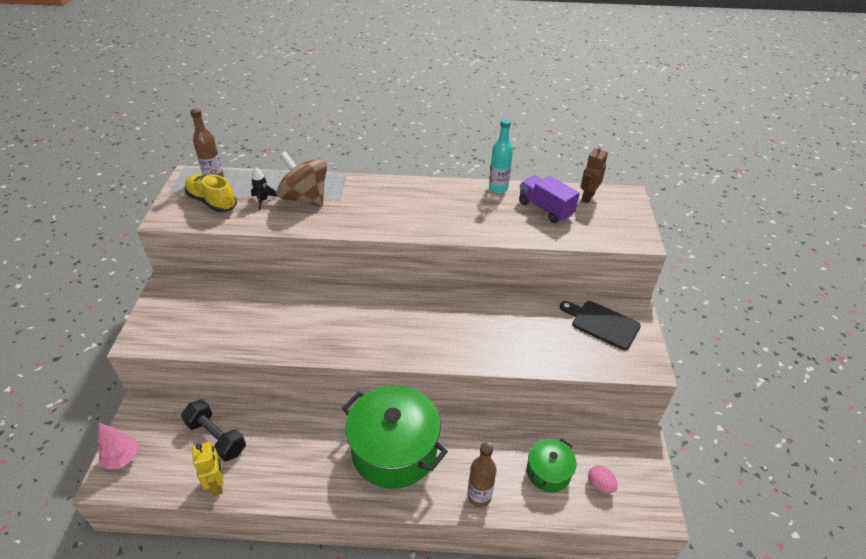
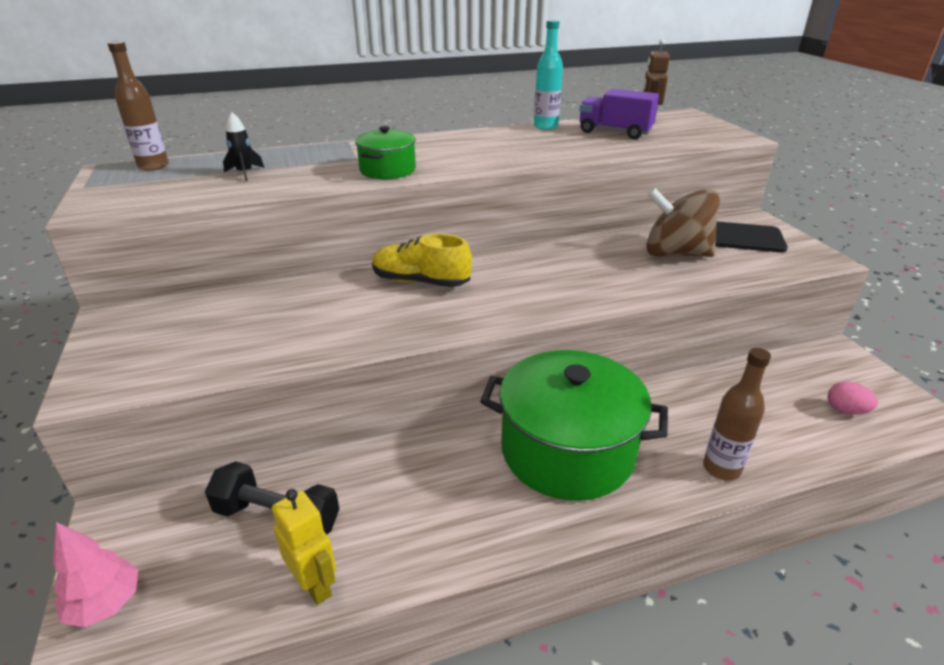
camera: 20 degrees left, 10 degrees down
(212, 202) = (164, 184): yellow shoe -> yellow shoe (420, 282)
(305, 198) = (306, 164): brown spinning top -> brown spinning top (675, 253)
(548, 472) = (777, 415): green pot -> green pot (387, 170)

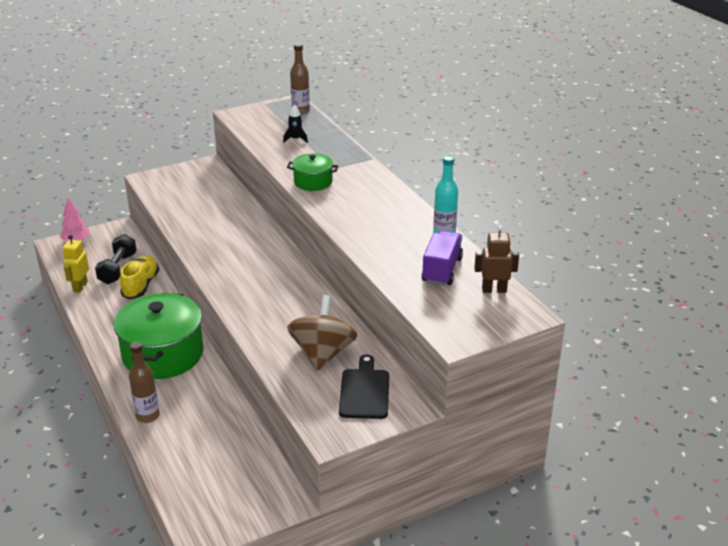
camera: 80 degrees right, 0 degrees up
(315, 584) = (80, 287): yellow robot -> yellow robot turned 150 degrees clockwise
(420, 282) = (257, 246): yellow shoe -> yellow shoe (141, 285)
(846, 410) = (207, 488): pink egg -> none

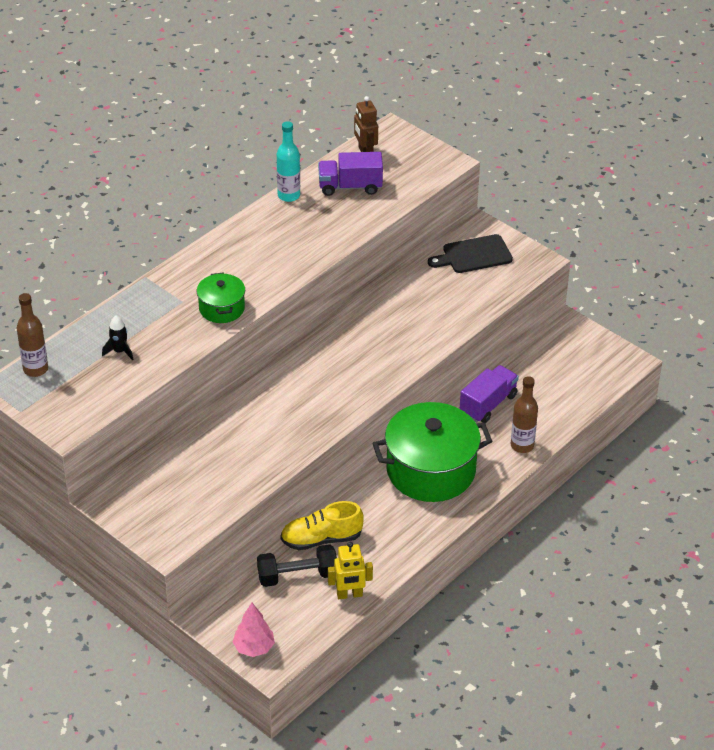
camera: 110 degrees left, 10 degrees up
(213, 409) = (488, 404): none -> purple truck
(322, 353) = (438, 291): brown spinning top -> none

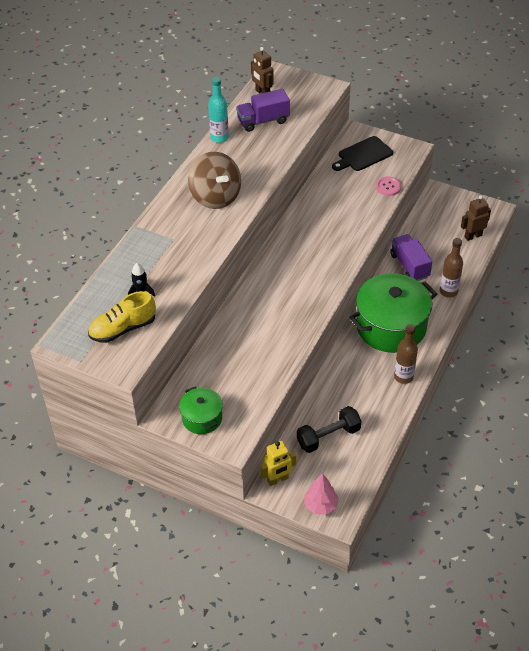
camera: 15 degrees left, 5 degrees up
(35, 369) = (78, 322): brown bottle -> brown bottle (403, 377)
(221, 308) = (207, 238): green pot -> green pot (202, 418)
(252, 264) = (215, 197): none -> brown spinning top
(321, 539) = (333, 402): yellow shoe -> yellow shoe (123, 329)
(349, 595) = (375, 442): yellow robot -> yellow robot (278, 479)
(486, 300) = (388, 187): none -> pink button
(488, 404) = (409, 266): purple truck -> purple truck turned 45 degrees counterclockwise
(586, 386) = (473, 236): none -> brown robot

